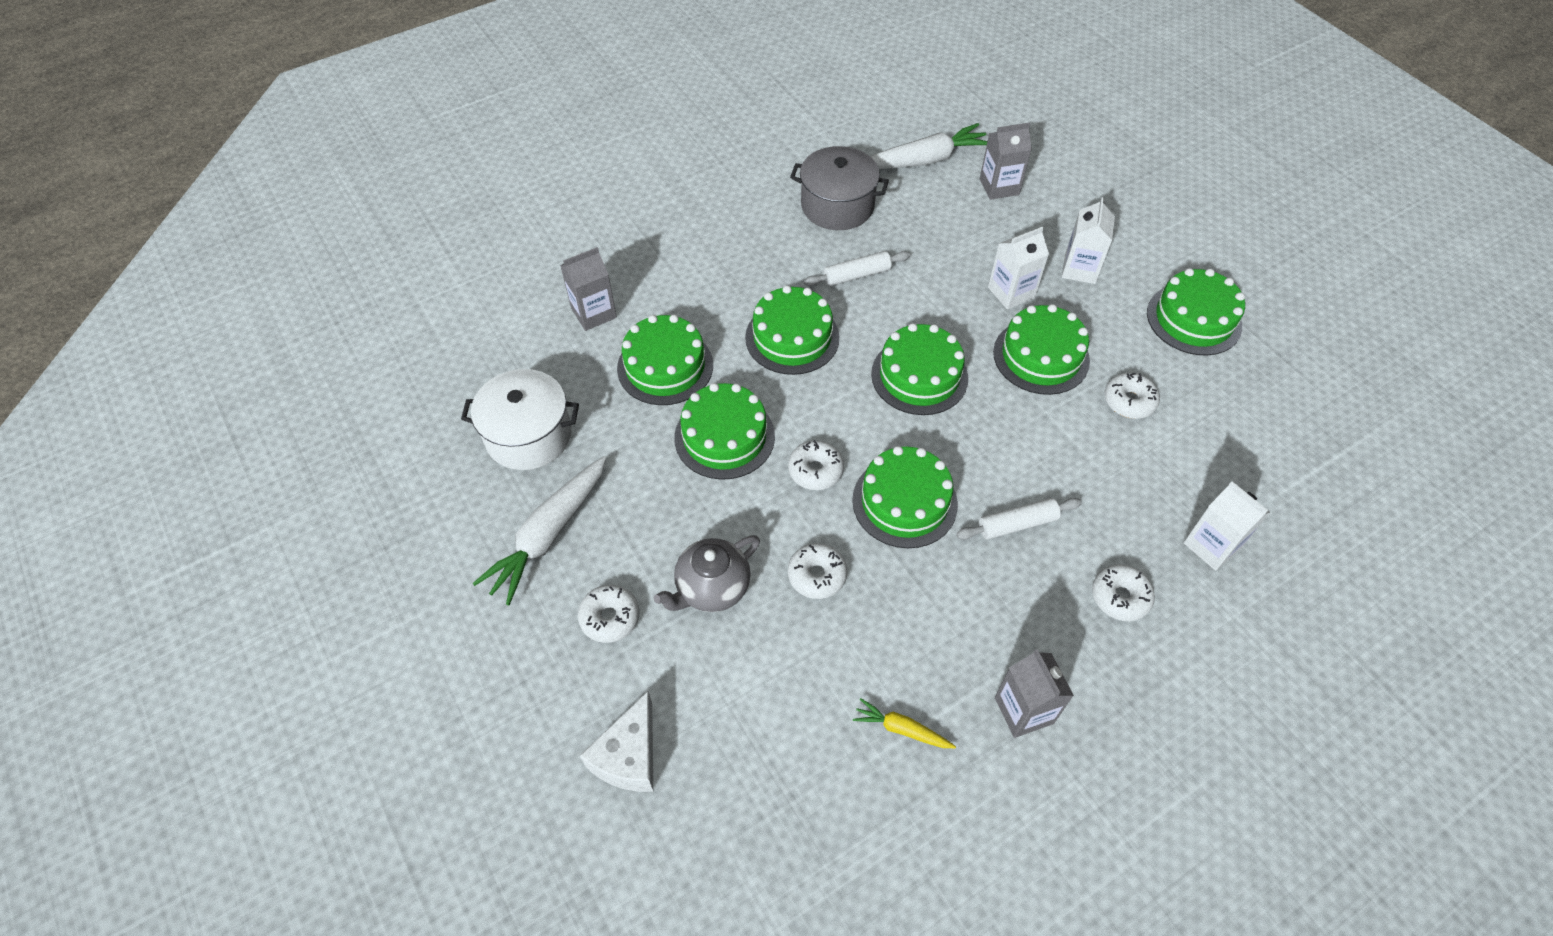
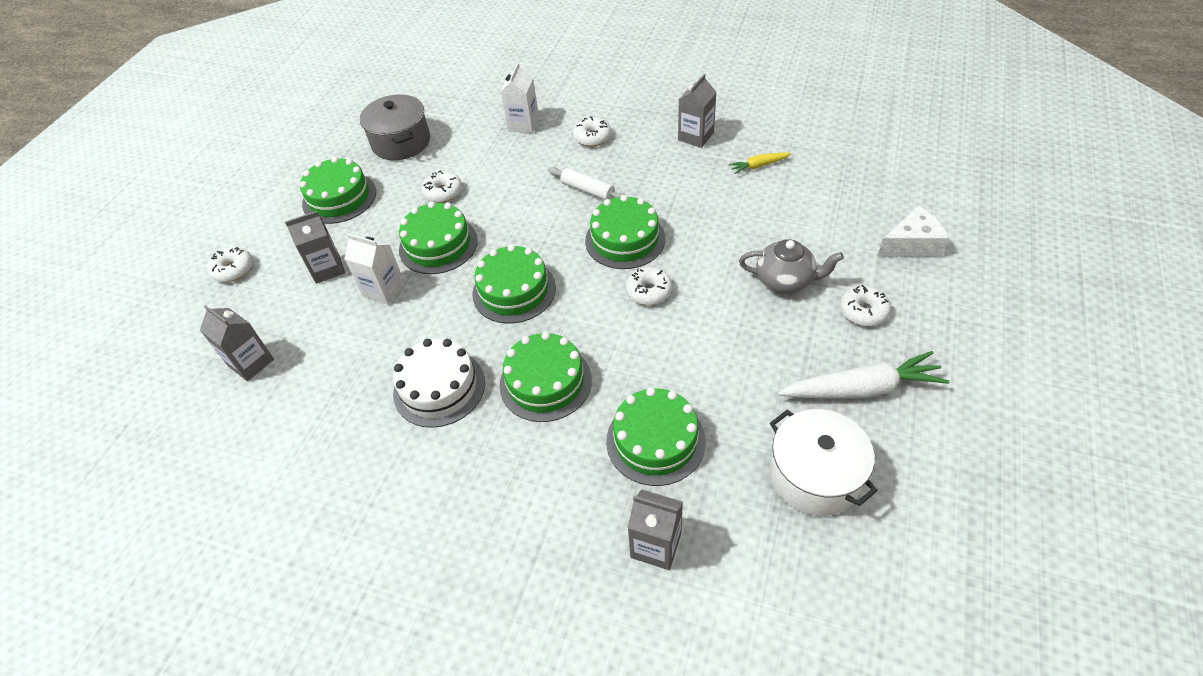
camera: 125 degrees left, 5 degrees down
(724, 437) = (676, 355): green cake -> none
(817, 575) = (719, 244): white donut -> white donut (233, 270)
(837, 206) = (357, 459): grey pot -> grey pot (401, 142)
(856, 275) = (439, 387): white rolling pin -> white cake
(901, 729) = (759, 166): yellow carrot -> yellow carrot turned 90 degrees clockwise
(924, 160) = (242, 435): white carrot -> none
(1079, 269) = (327, 269): white carton -> grey carton

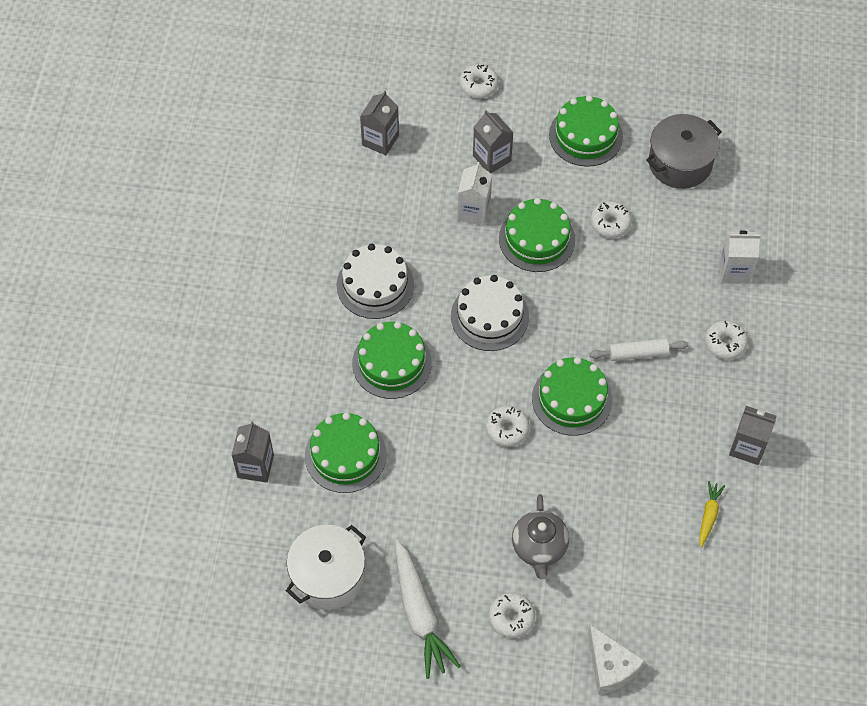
camera: 75 degrees right, 10 degrees up
(514, 291) = (489, 316): green cake -> white cake
(588, 190) = (638, 353): white rolling pin -> white rolling pin turned 60 degrees clockwise
(759, 166) = (709, 515): yellow carrot -> yellow carrot turned 45 degrees clockwise

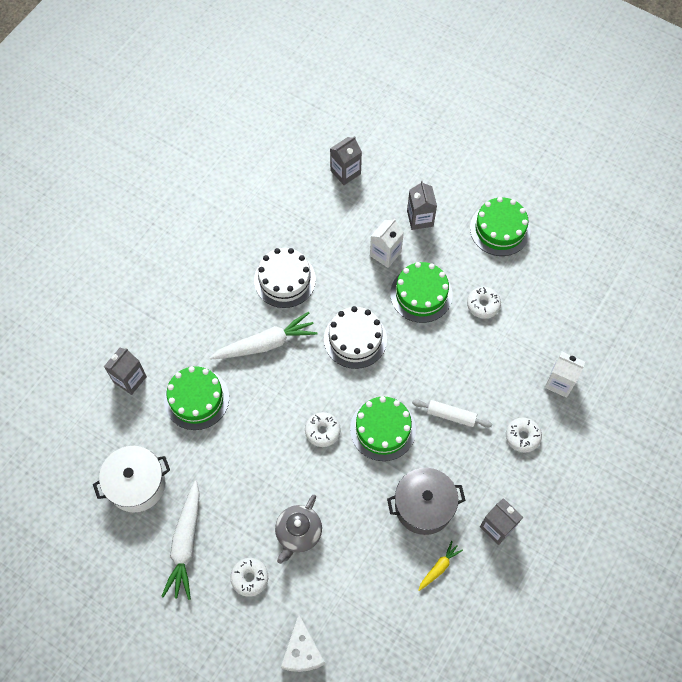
camera: 25 degrees right, 5 degrees up
(391, 363) = (265, 344): green cake -> white carrot
(478, 85) = (439, 159): white donut -> none
(680, 163) = (561, 279): grey pot -> grey pot (424, 506)

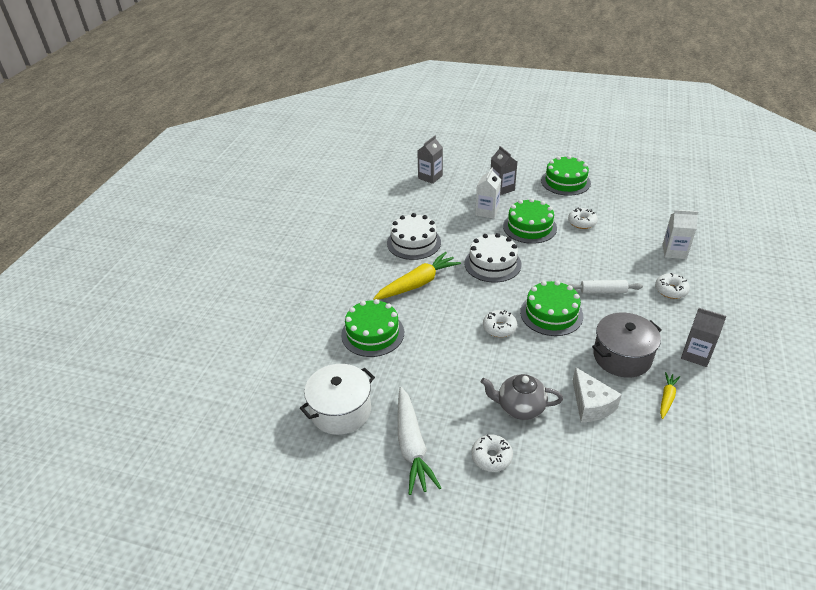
camera: 15 degrees left, 25 degrees down
(130, 379) = (303, 335): grey carton -> none
(265, 344) = (418, 283): white carrot -> yellow carrot
(298, 533) = (520, 407): grey teapot -> grey teapot turned 90 degrees clockwise
(302, 651) = (581, 507): white cheese -> white cheese (591, 404)

